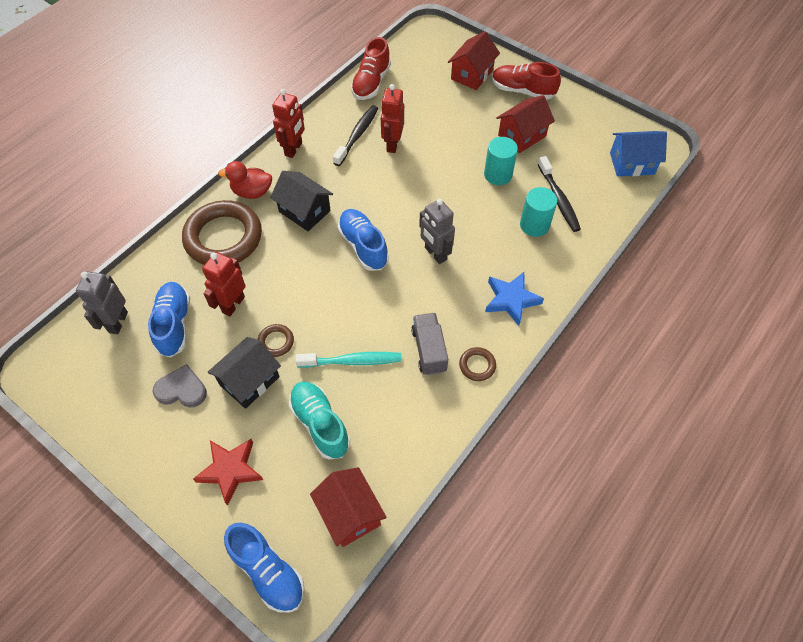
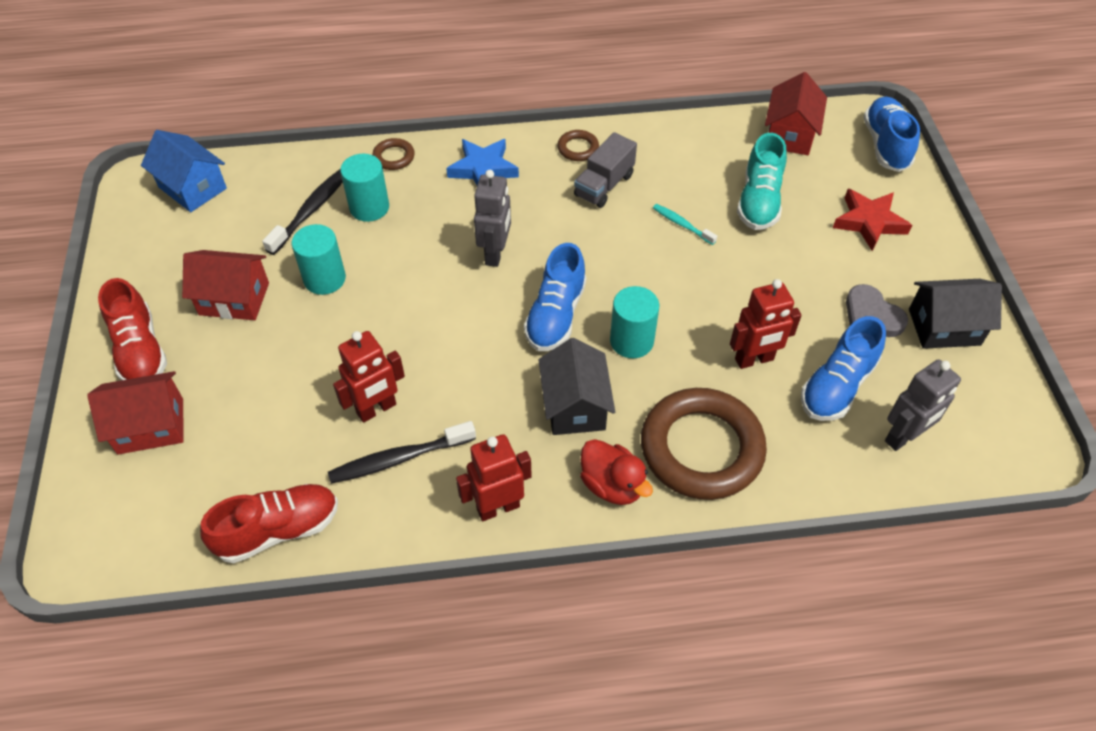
camera: 135 degrees left, 5 degrees down
(249, 381) = (796, 276): black house -> black house (944, 327)
(276, 342) = (740, 291): brown ring -> brown ring (394, 157)
(309, 263) = (631, 341): none -> turquoise cylinder
(352, 361) = (682, 224): turquoise toothbrush -> turquoise toothbrush, size x0.59

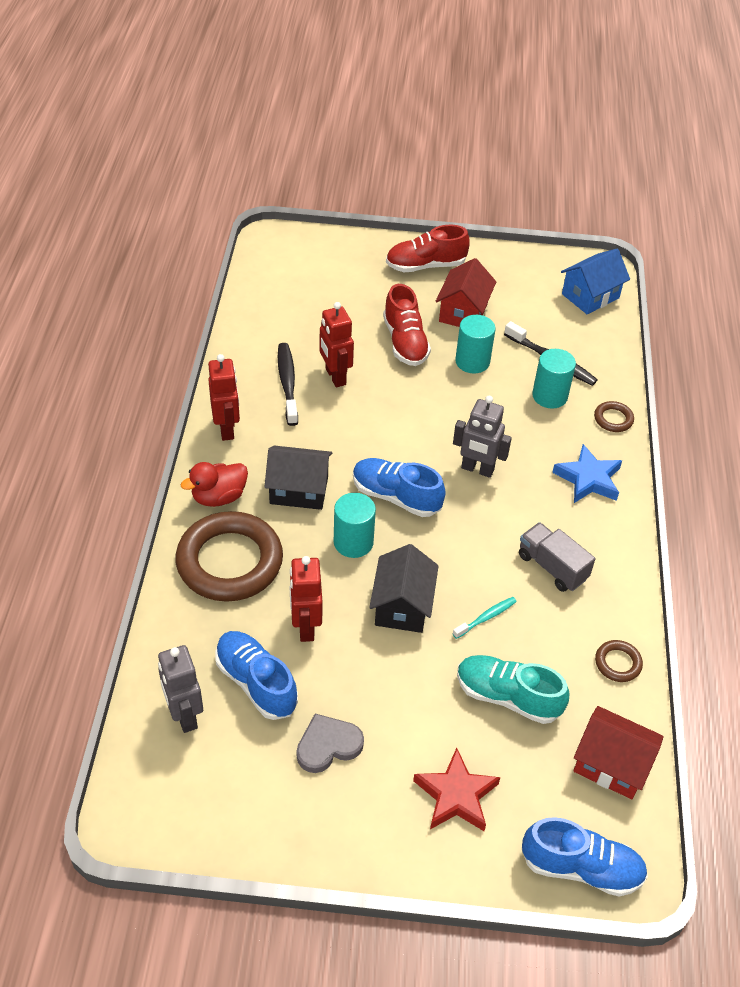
camera: 100 degrees right, 5 degrees down
(151, 426) = (358, 269): red house -> none
(278, 530) = (254, 320): red shoe -> red shoe (405, 342)
(578, 148) = (609, 557): brown ring -> brown ring (618, 663)
(944, 327) = (294, 808): black house -> black house (402, 606)

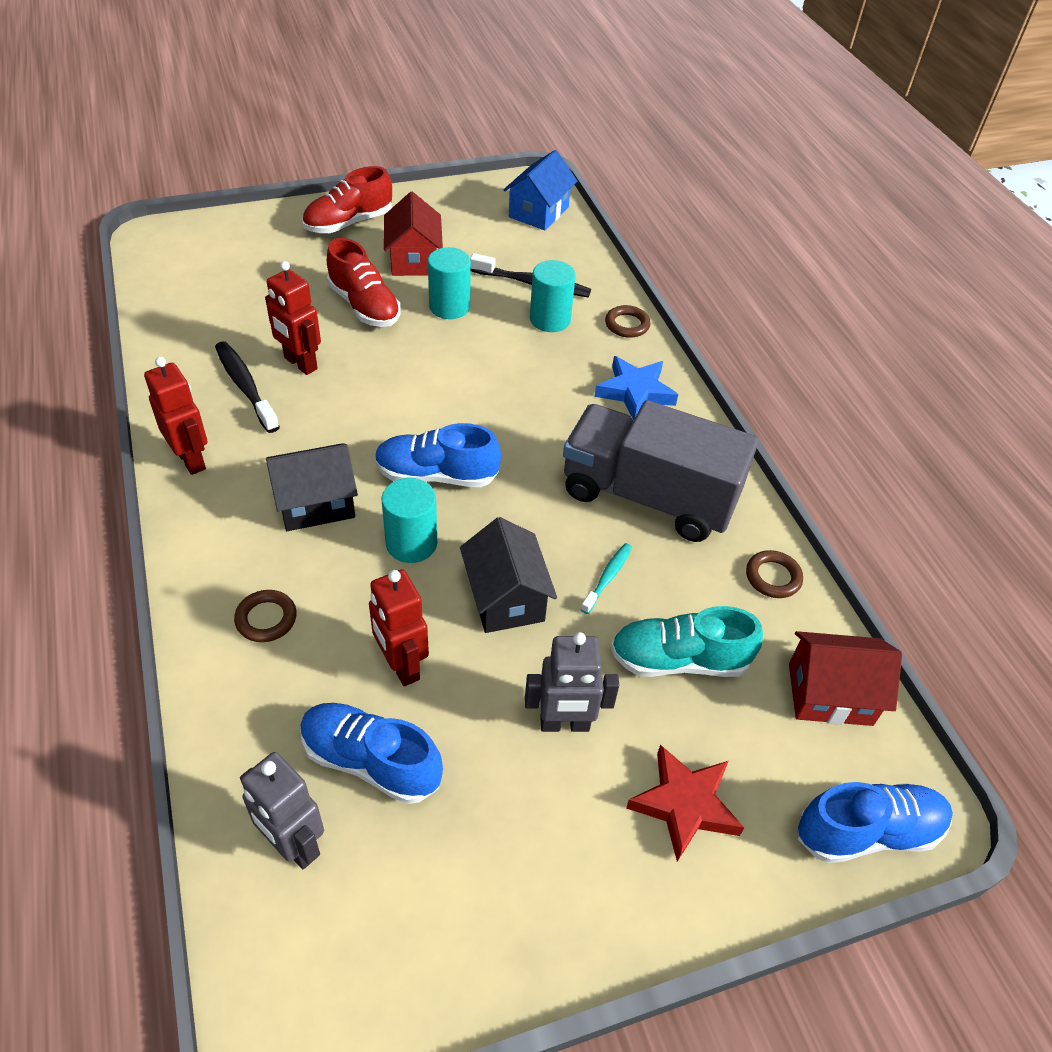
camera: 25 degrees left, 0 degrees up
(219, 497) = (216, 544): red duck -> none
(230, 561) = (266, 619): brown ring -> brown ring, size x0.42
(328, 745) = (501, 806): grey heart -> none
(477, 469) = (513, 417): grey robot -> grey robot (565, 724)
(552, 567) = (648, 496): grey truck -> grey truck, size x1.95

